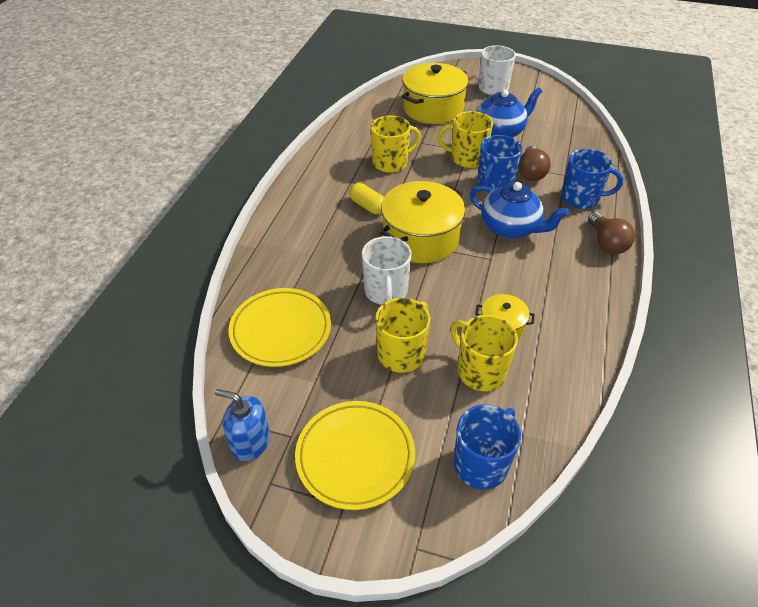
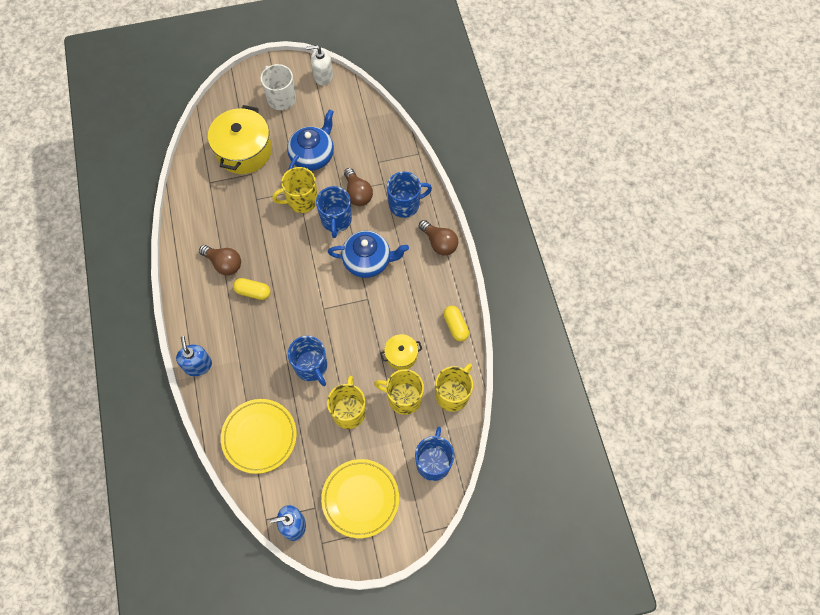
camera: 30 degrees left, 20 degrees up
(267, 240) = (198, 365): none -> blue soap dispenser
(355, 175) = (224, 264): none -> brown light bulb
(386, 292) = (311, 367): white mug -> blue mug
(391, 162) = (244, 235): yellow mug -> yellow mug (453, 394)
(421, 238) = (309, 304): yellow pot -> none
(544, 86) = (323, 76): none -> white soap dispenser
(589, 327) = (455, 326): none -> yellow capsule

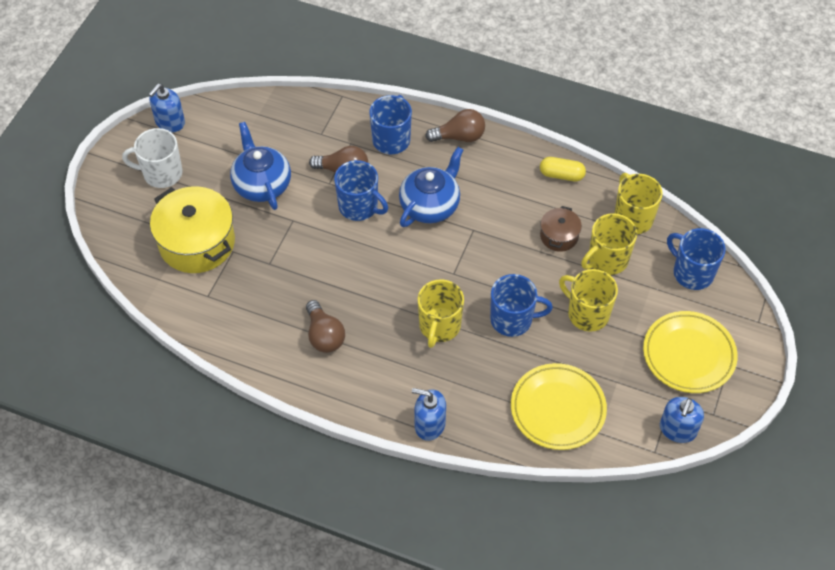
camera: 55 degrees left, 10 degrees down
(224, 264) = (324, 335): brown light bulb -> brown light bulb turned 90 degrees clockwise
(253, 292) = (382, 326): yellow capsule -> none
(301, 200) = (308, 224): yellow mug -> yellow mug (439, 326)
(323, 76) = (170, 122): white soap dispenser -> blue soap dispenser
(401, 355) = (559, 236): yellow pot -> brown pot

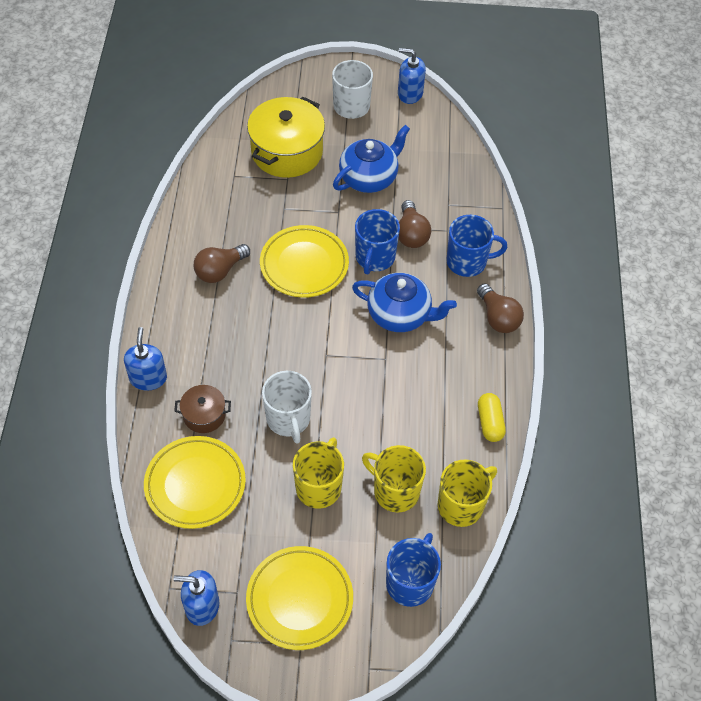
camera: 70 degrees right, 0 degrees up
(345, 264) = (304, 264): none -> yellow plate
(439, 326) = (259, 358): yellow mug -> none
(512, 319) = (288, 419): blue mug -> white mug
(559, 236) = (408, 438): brown pot -> brown pot (204, 415)

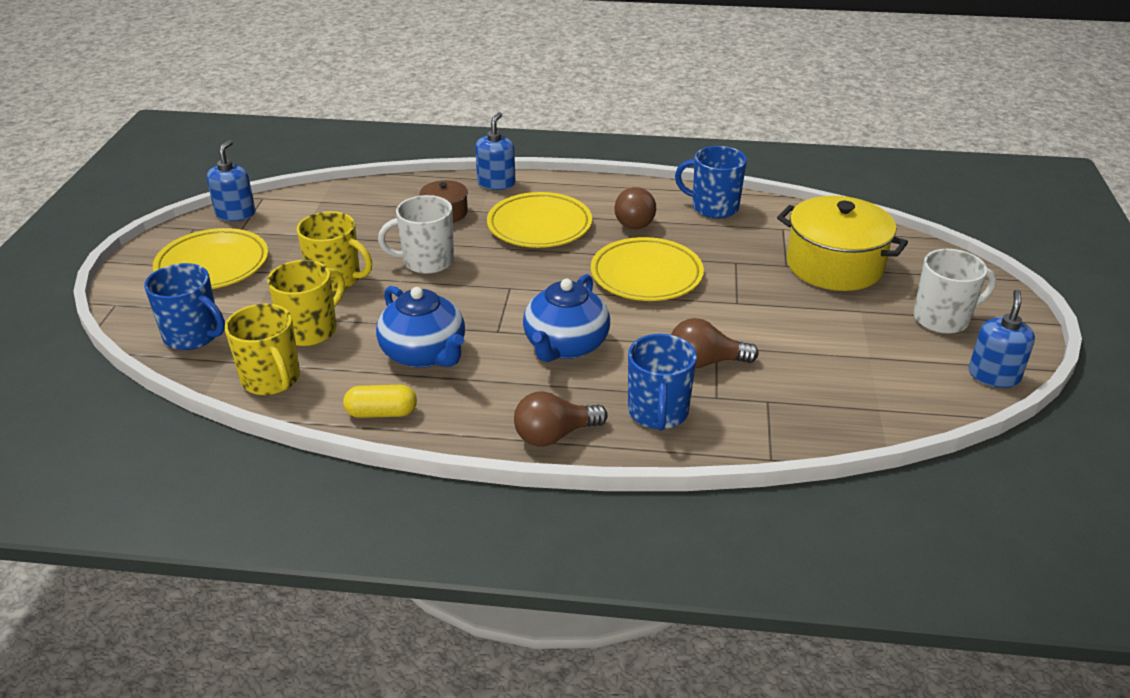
camera: 95 degrees right, 20 degrees down
(148, 378) = (496, 183): blue soap dispenser -> blue soap dispenser turned 75 degrees counterclockwise
(195, 484) = (365, 209): yellow plate -> yellow plate (539, 226)
(220, 271) = (635, 220): brown light bulb -> brown light bulb turned 135 degrees counterclockwise
(369, 178) = (804, 330): blue teapot -> blue teapot (424, 354)
(374, 258) = (660, 329): blue mug -> blue mug (713, 207)

